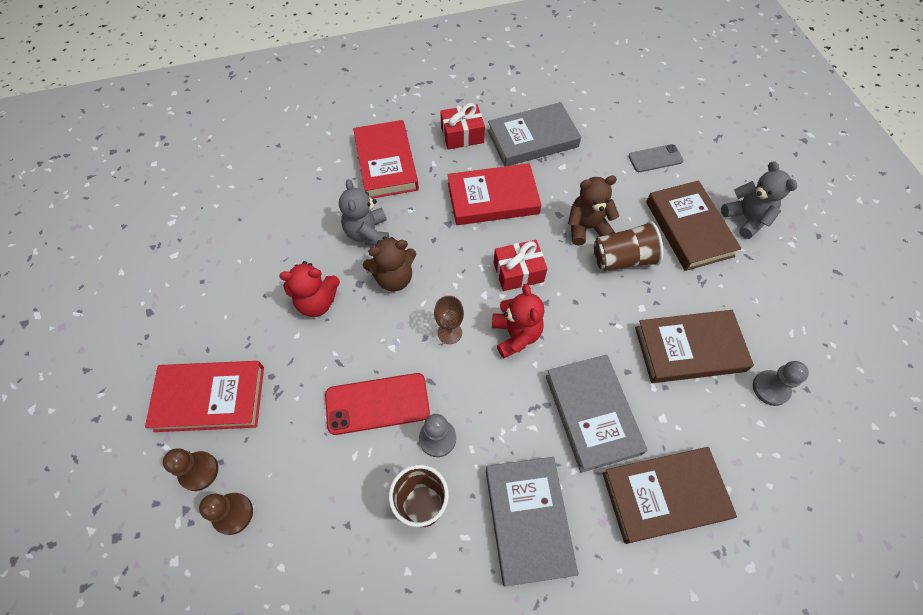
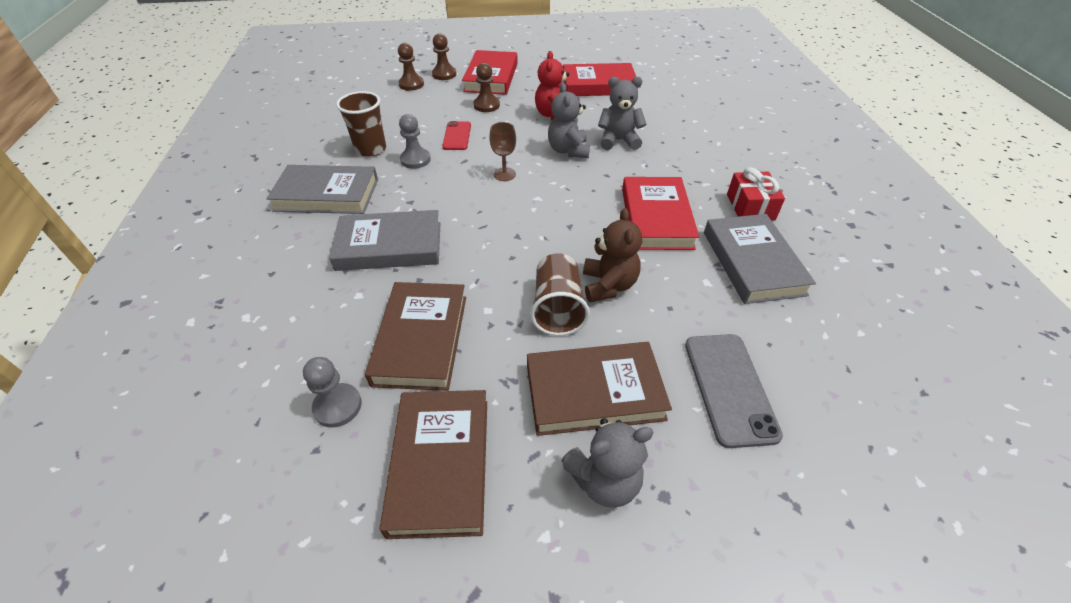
camera: 100 degrees right, 15 degrees down
(296, 386) = (486, 105): none -> brown pawn
(377, 403) = (457, 136): red phone -> red phone, size x0.63
(386, 163) = (703, 155): red book -> red book (598, 85)
(394, 278) = (568, 150): brown teddy bear -> grey teddy bear
(516, 335) = (488, 211): red teddy bear -> none
(518, 272) = (558, 222): red gift -> none
(655, 158) = (729, 388): grey phone -> grey phone, size x1.59
(664, 496) = (290, 277): brown book -> brown book (440, 464)

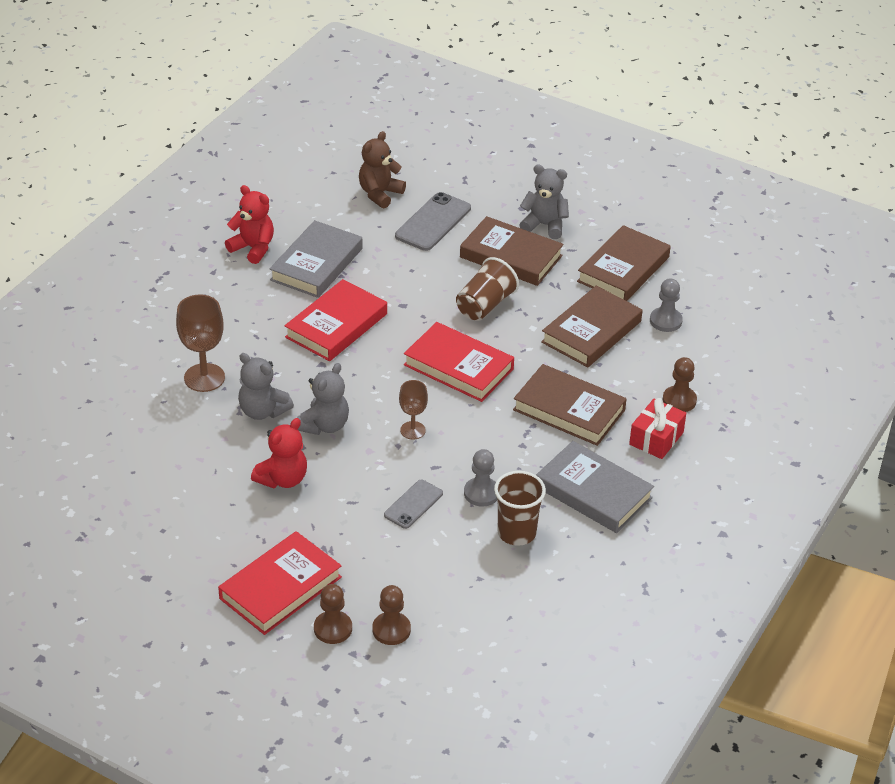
camera: 145 degrees left, 5 degrees down
(389, 246) = (569, 410): grey book -> brown book
(457, 136) = (413, 504): red phone -> grey phone
(486, 105) = (338, 536): brown pawn -> brown pawn (679, 400)
(598, 85) = (175, 499): red book -> red book (458, 367)
(608, 285) = (434, 301): brown teddy bear -> brown teddy bear (380, 194)
(684, 141) = (204, 378): none -> brown goblet
(750, 207) = (252, 296): red gift -> red gift (656, 438)
(821, 247) = (253, 248): none -> red teddy bear

